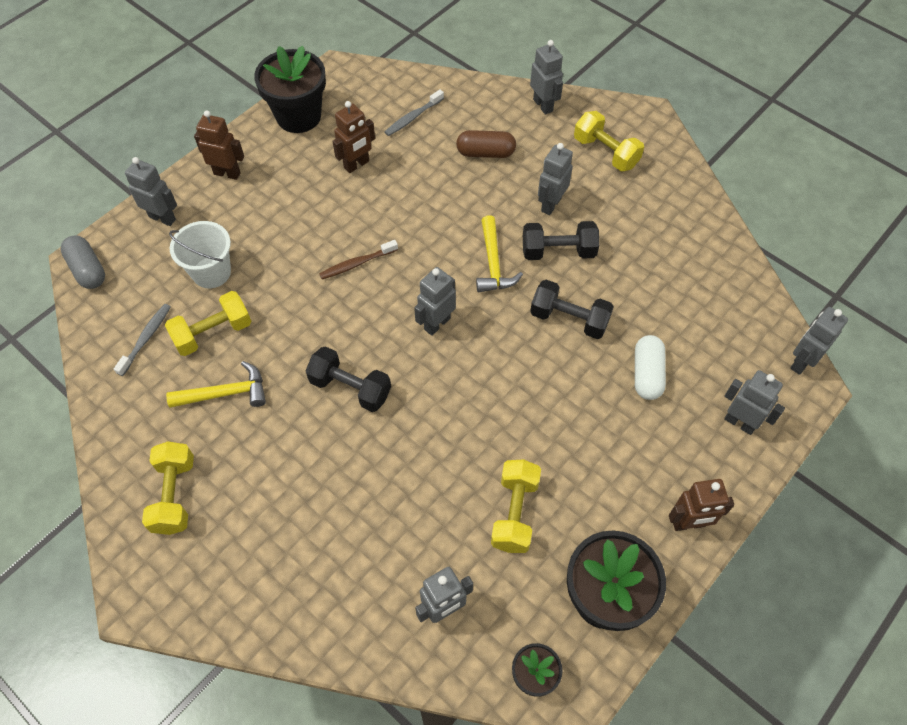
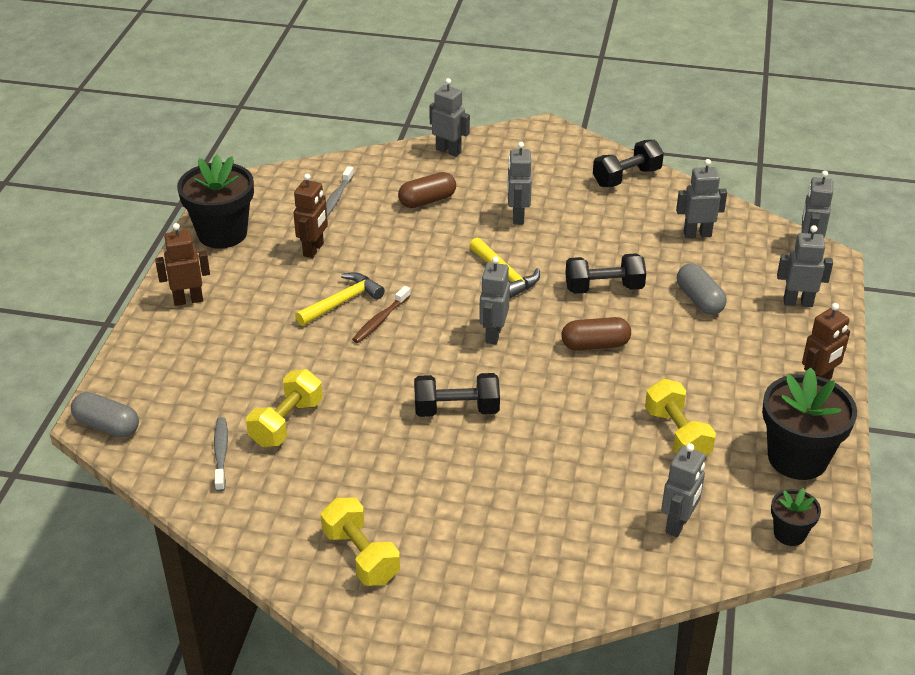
camera: 30 degrees left, 20 degrees down
(162, 218) = (151, 357): grey robot -> grey robot (697, 234)
(211, 272) = (242, 379): white bucket -> none
(226, 393) = (341, 461): yellow hammer -> yellow hammer (342, 302)
(515, 378) = (595, 345): none -> brown capsule
(558, 251) = (553, 246): black dumbbell -> black dumbbell (626, 177)
(605, 152) = (532, 165): yellow dumbbell -> none
(647, 374) = (699, 300): white capsule -> grey capsule

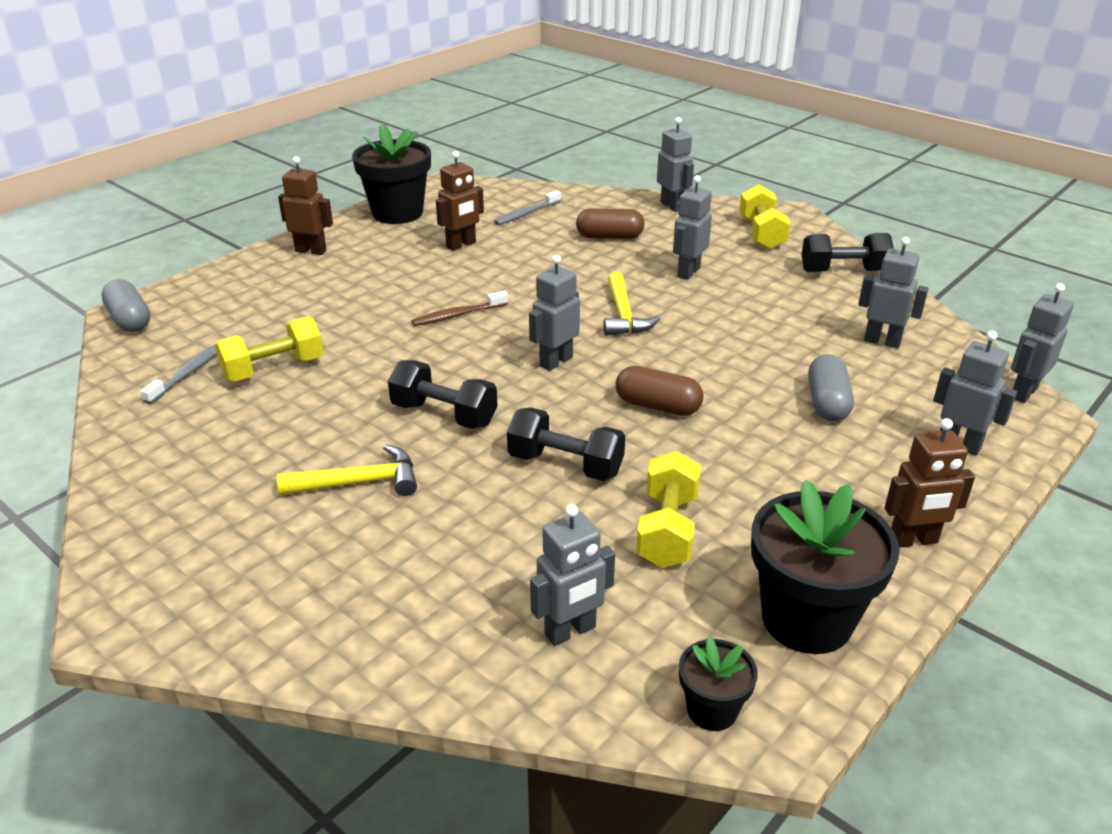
camera: 30 degrees right, 5 degrees down
(342, 302) = (440, 290): yellow hammer -> yellow hammer (360, 482)
(361, 556) = (195, 512): yellow dumbbell -> yellow dumbbell (761, 234)
(604, 288) = (721, 358): black dumbbell -> black dumbbell (565, 465)

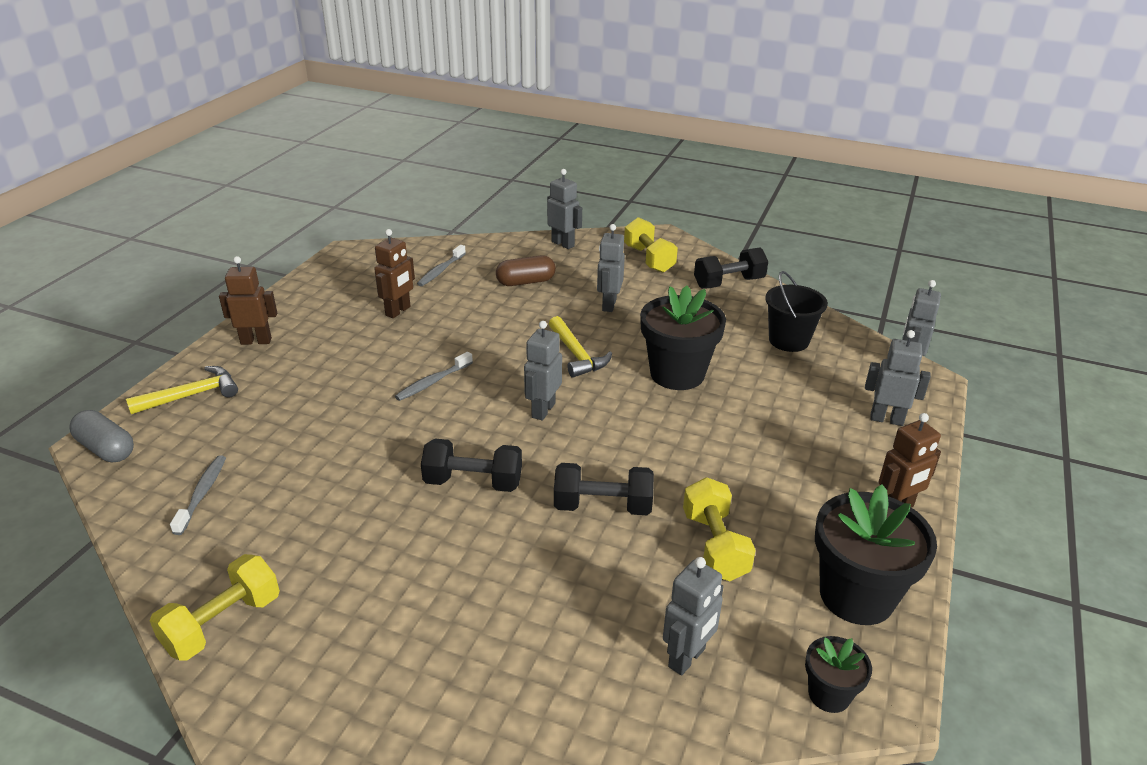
camera: 20 degrees left, 0 degrees up
(274, 369) = (287, 471): yellow dumbbell -> yellow dumbbell (223, 624)
(360, 482) = (433, 566): yellow hammer -> yellow hammer (192, 395)
(397, 213) = (320, 288): black flower pot -> black flower pot (677, 374)
(457, 315) = (432, 382): brown toothbrush -> grey toothbrush
(657, 406) = (648, 434): brown capsule -> none
(827, 403) = (776, 403): grey capsule -> none
(882, 341) = (788, 340): grey robot -> black bucket

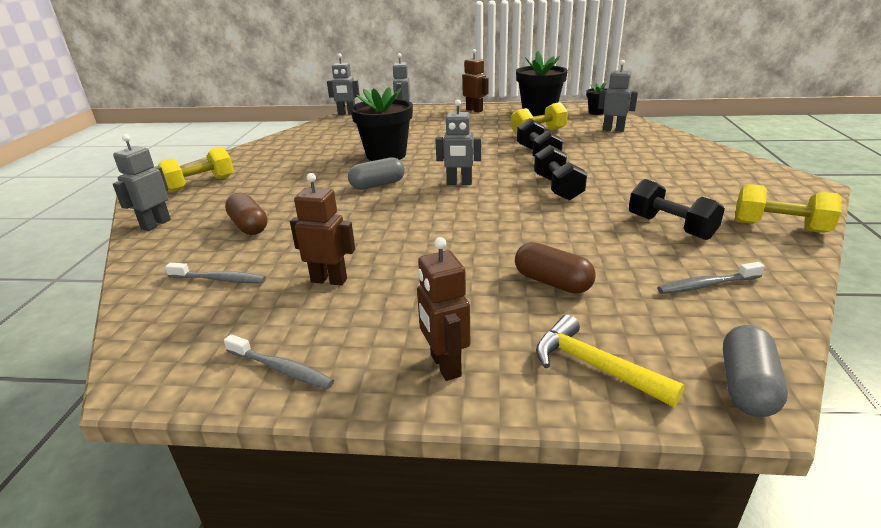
camera: 105 degrees left, 5 degrees down
(293, 410) = (552, 282): none -> brown capsule
(432, 382) = (453, 228): grey toothbrush -> grey toothbrush (281, 369)
(577, 355) = (377, 185): yellow hammer -> grey capsule
(608, 305) = (291, 186): grey robot -> none
(729, 283) = (247, 155): black dumbbell -> black dumbbell (670, 227)
(788, 340) = (329, 135): black bucket -> none

